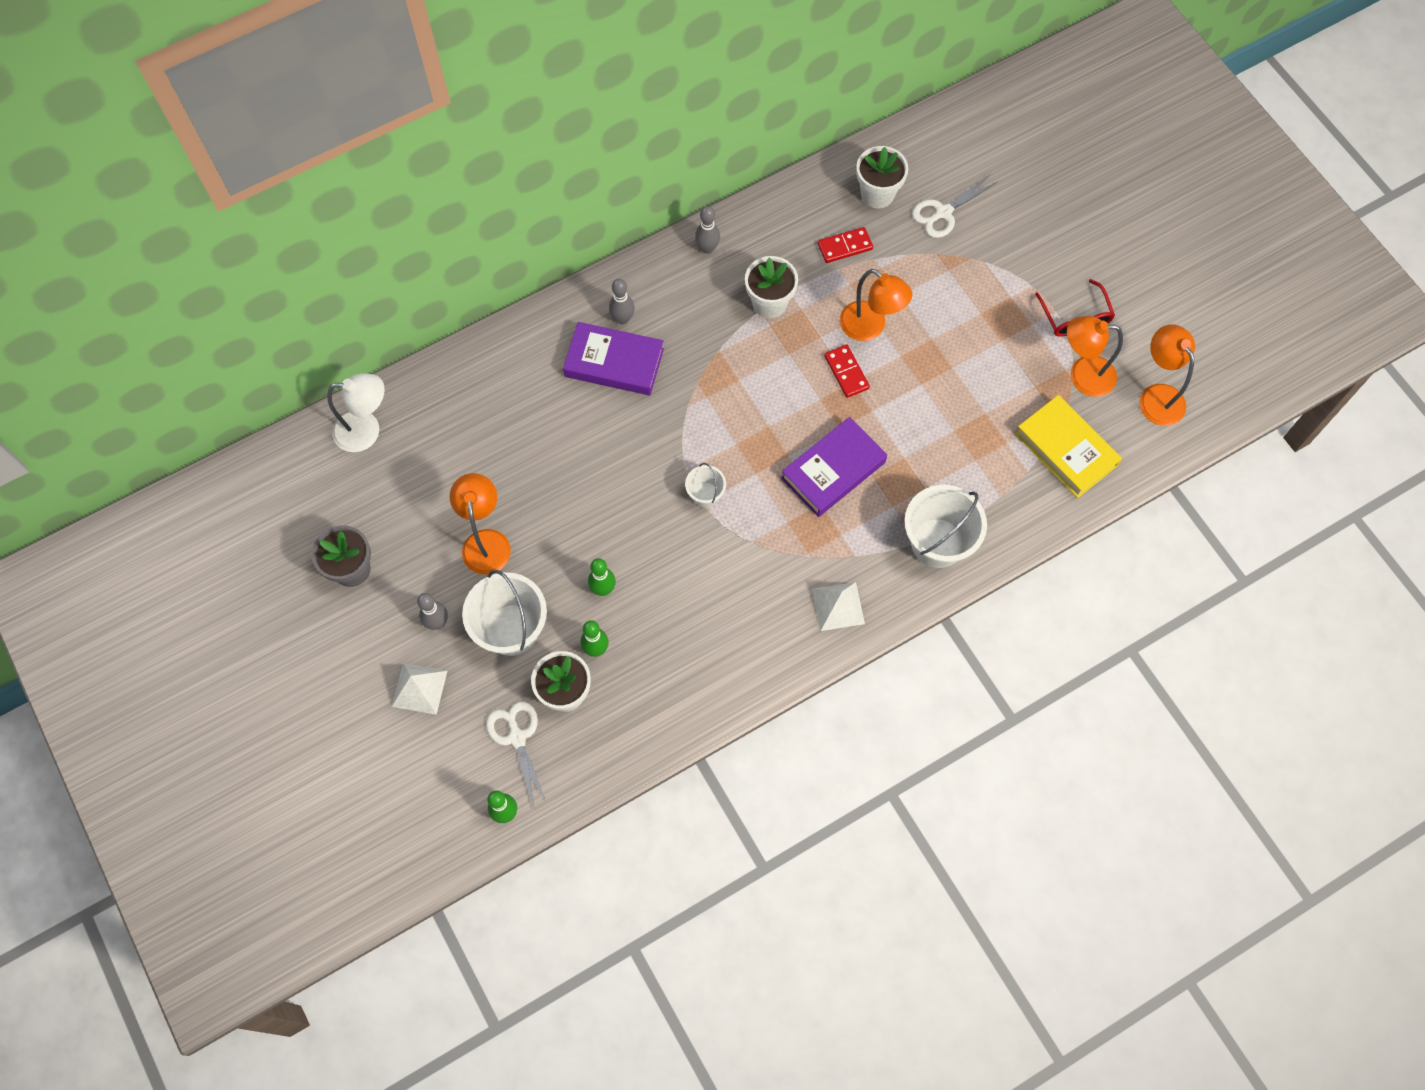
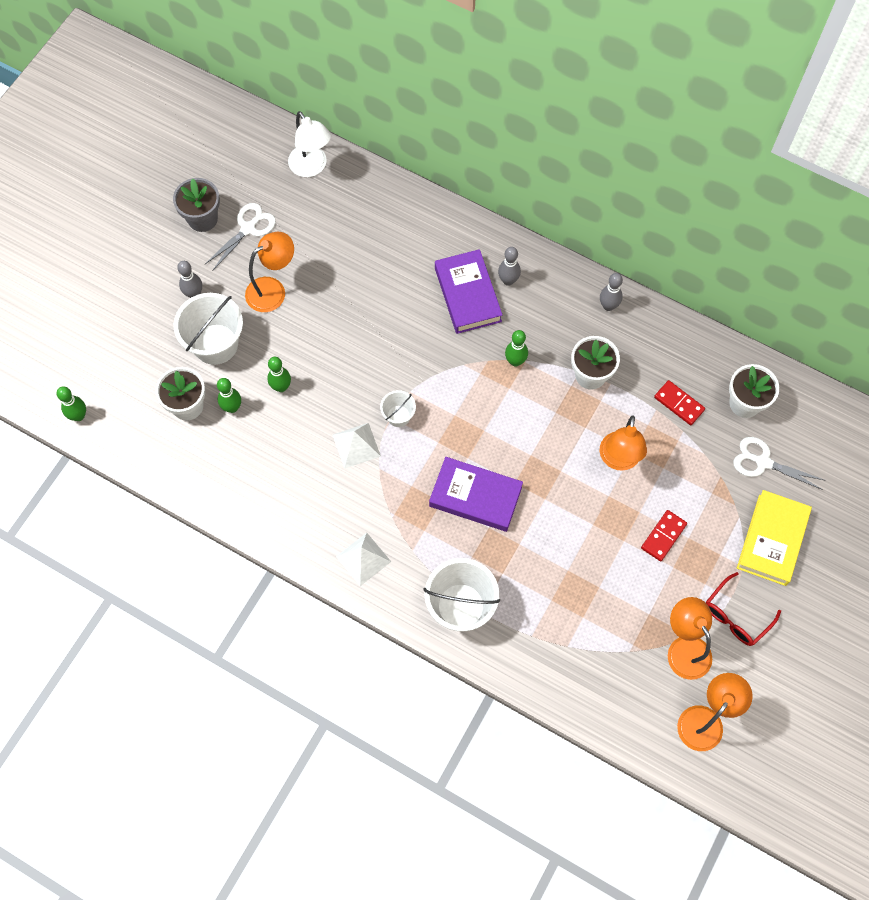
camera: 60 degrees right, 0 degrees up
(419, 688) = (139, 310): white pyramid -> white pyramid (356, 445)
(517, 737) = (137, 392): white scissors -> white scissors (248, 228)
(713, 359) = (515, 361): none -> green bowling pin
(846, 372) = (567, 462): red domino -> red domino (663, 536)
(1065, 449) = (606, 667): yellow book -> yellow book (772, 540)

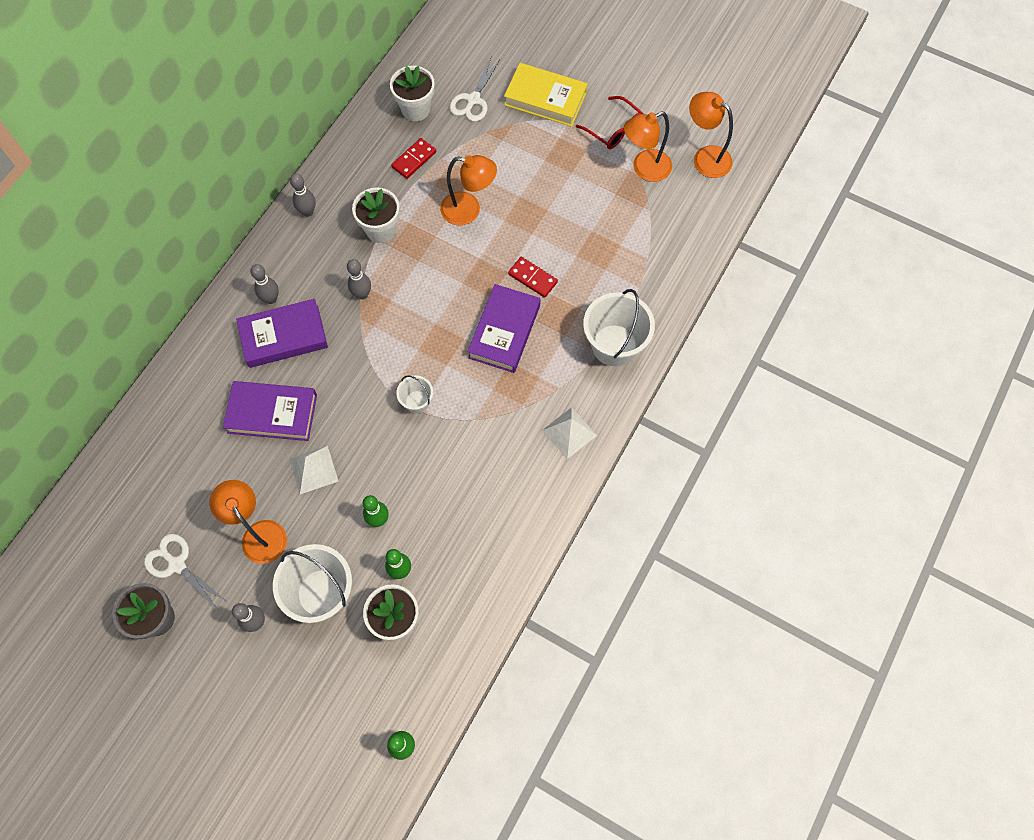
camera: 90 degrees left, 0 degrees up
(312, 167) = (105, 497): white lamp -> none
(356, 445) = (448, 442): white pyramid -> white pyramid (313, 469)
(387, 291) = (272, 414): none -> purple book
(515, 361) = (362, 294): green bowling pin -> grey bowling pin
(663, 536) = (543, 179): red domino -> red domino (532, 278)

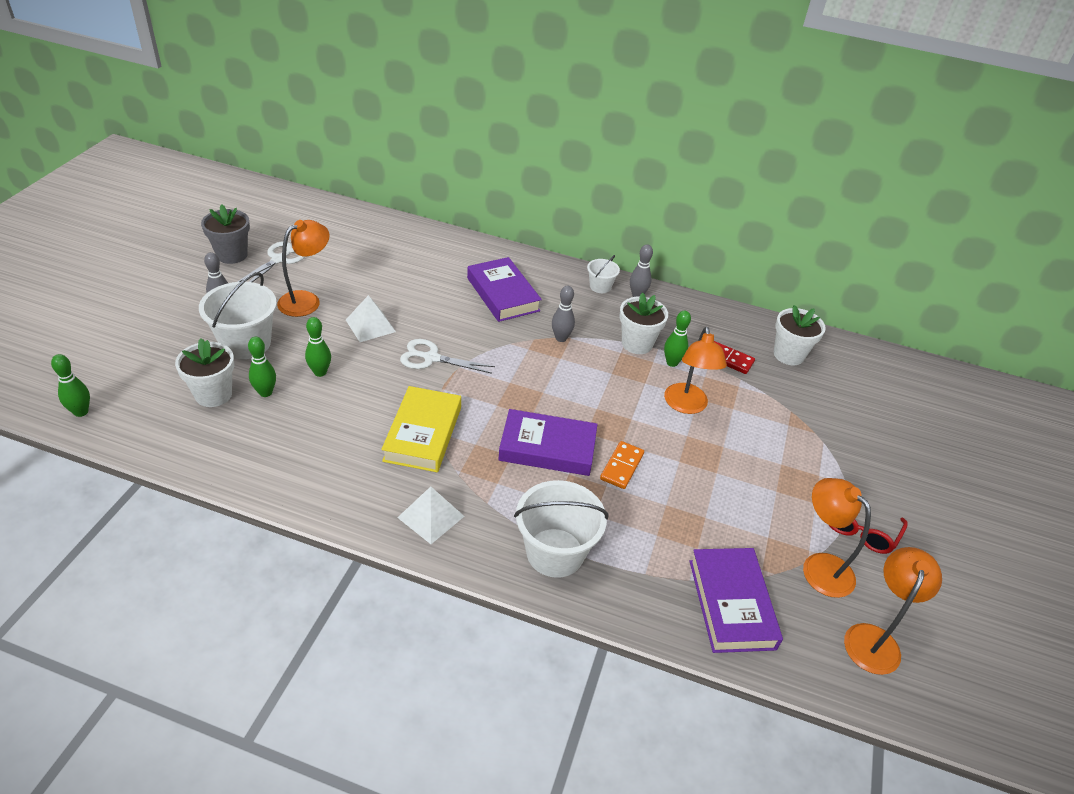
camera: 75 degrees right, 25 degrees down
(271, 299) = (539, 283): grey bowling pin -> none
(272, 414) = (424, 295): purple book -> purple book (731, 604)
(412, 207) = (672, 363): none -> green bowling pin
(417, 402) = (450, 387): white bucket -> white bucket (600, 286)
(473, 100) = (825, 397): white scissors -> white scissors (431, 358)
(532, 278) = (622, 466): red domino -> orange domino
(545, 99) = (864, 458): yellow book -> yellow book (422, 434)

